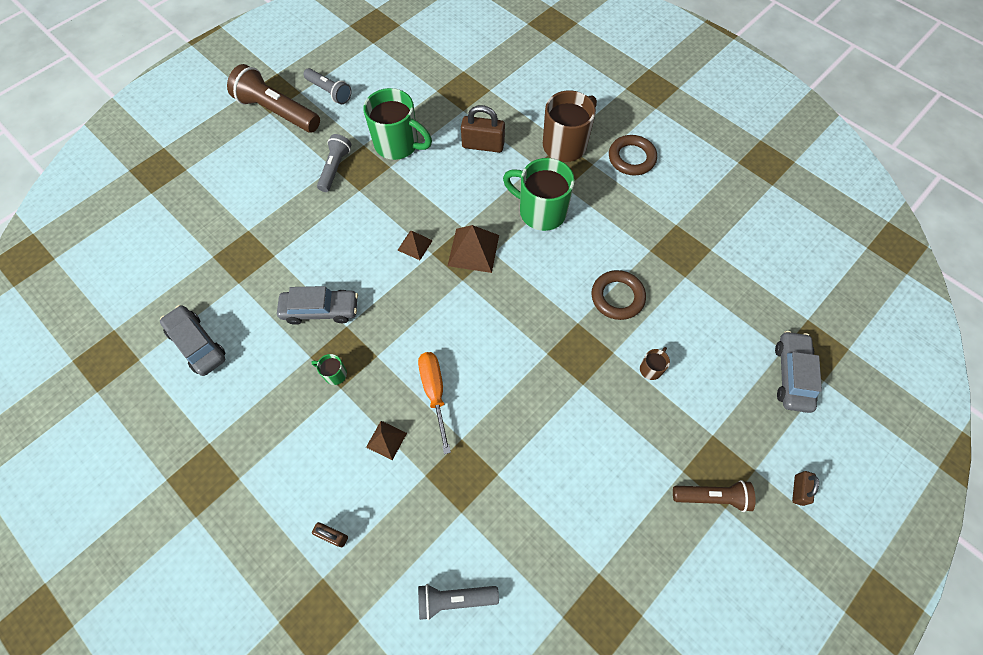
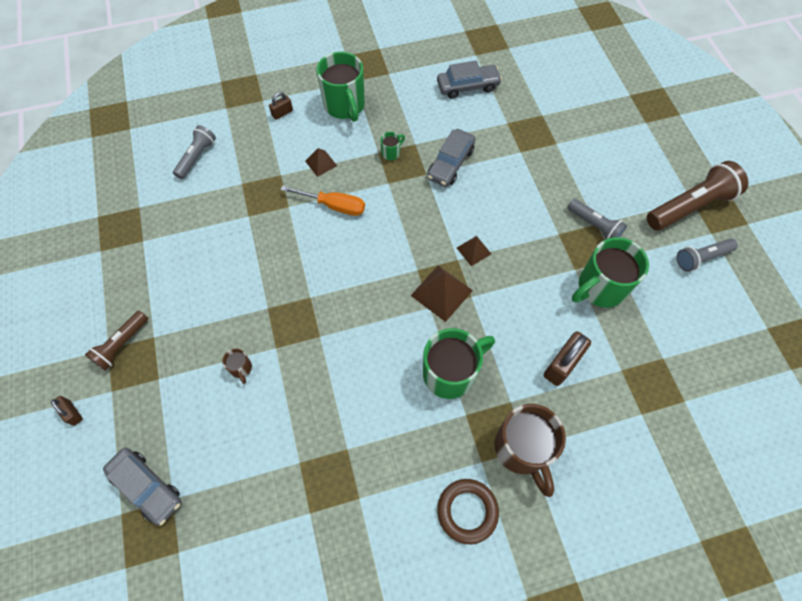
camera: 120 degrees right, 0 degrees up
(287, 464) = (345, 106): none -> green mug
(617, 297) = (320, 384): brown ring -> none

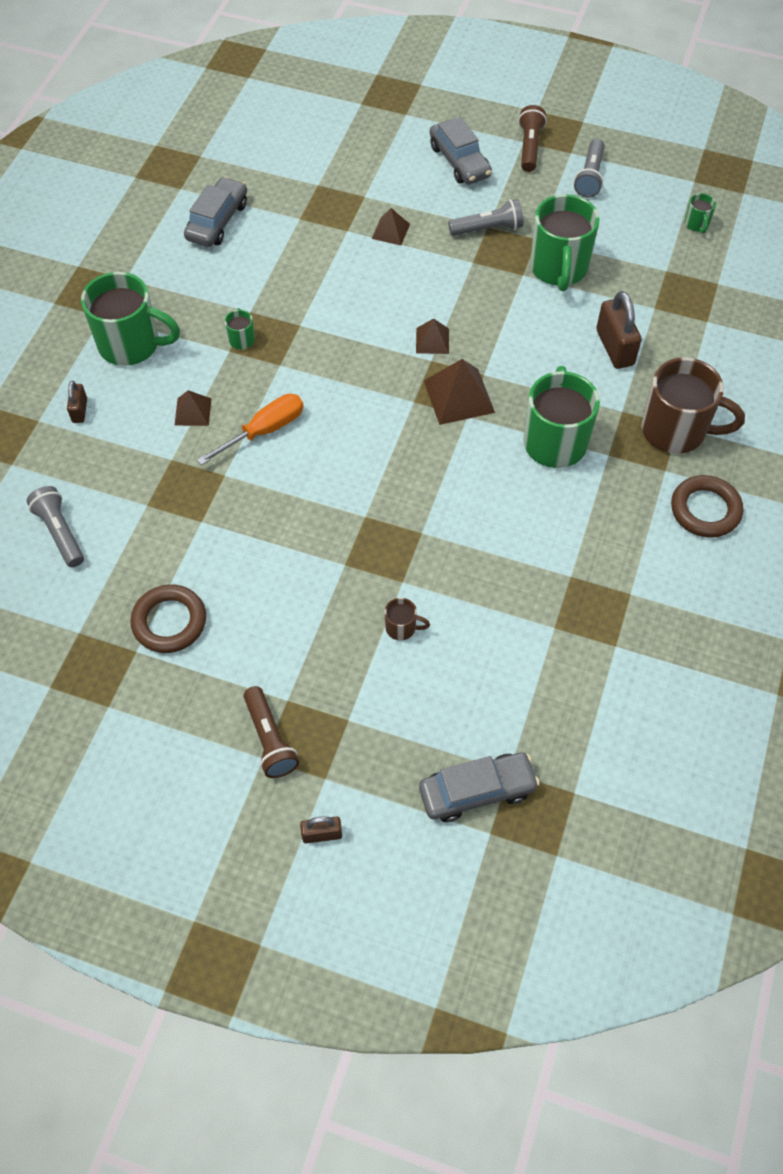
camera: 55 degrees left, 5 degrees down
(171, 244) = (169, 622): none -> brown ring
(450, 163) = (306, 296): grey car -> grey car (459, 161)
(541, 174) = (390, 231): none -> brown pyramid
(690, 206) = (529, 147): brown flashlight -> brown flashlight, size x0.60
(727, 354) = (696, 224): none -> green mug

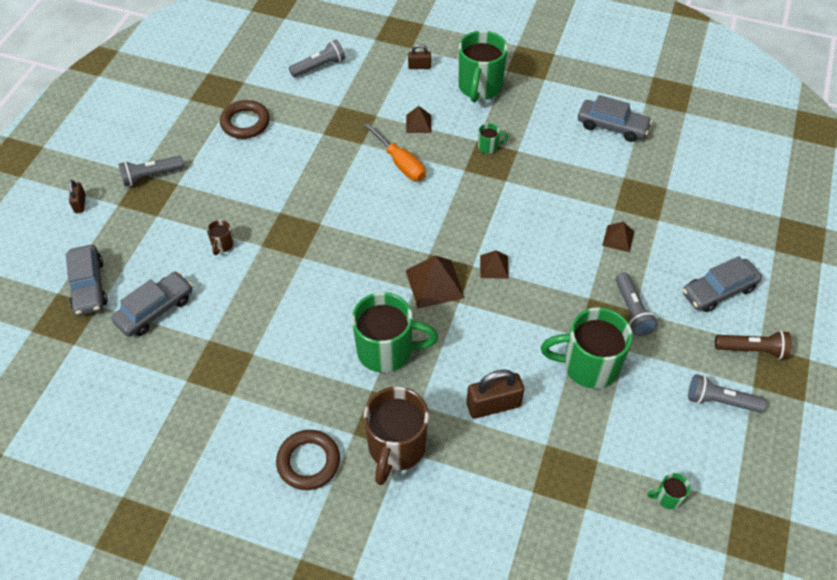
camera: 90 degrees right, 5 degrees down
(269, 739) = (151, 176): brown flashlight -> grey flashlight
(513, 697) = (155, 310): none -> grey car

